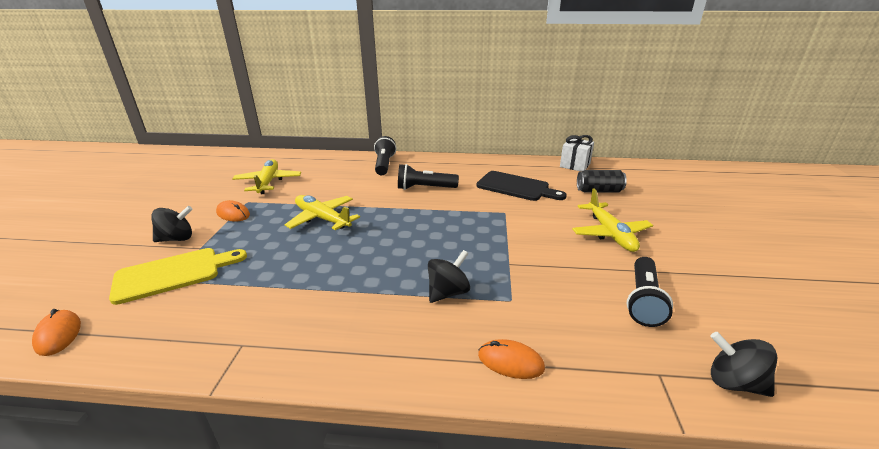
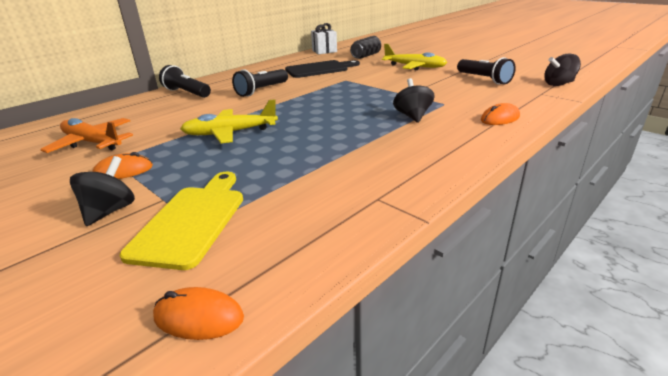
camera: 50 degrees left, 0 degrees up
(268, 182) = (92, 143): yellow plane -> orange plane

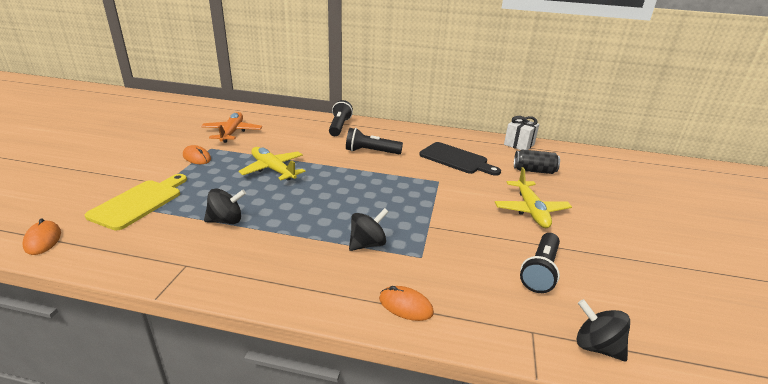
camera: 55 degrees right, 0 degrees up
(110, 211) = (146, 174): black spinning top -> black spinning top (226, 220)
(191, 221) = (139, 202): yellow cutting board -> yellow cutting board turned 45 degrees counterclockwise

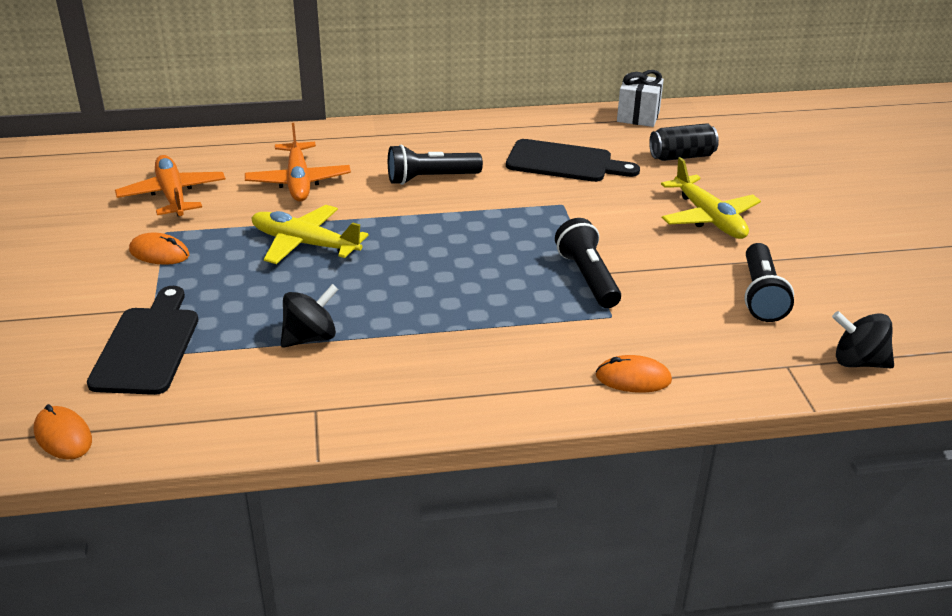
camera: 20 degrees left, 5 degrees up
(139, 202) = (147, 346): yellow cutting board -> black cutting board
(299, 139) = (298, 181): none -> orange plane
(339, 126) = (344, 144): black flashlight -> black flashlight (587, 278)
(367, 244) = (532, 318): black spinning top -> none

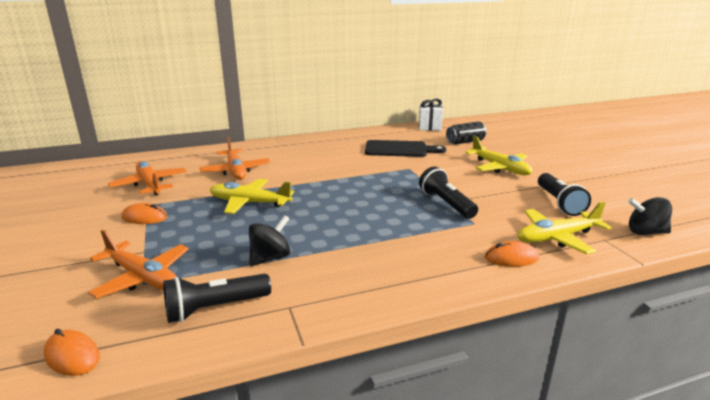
camera: 10 degrees left, 10 degrees down
(147, 346) = (142, 277): black cutting board -> orange plane
(430, 179) = (321, 163): black flashlight -> black flashlight (215, 308)
(719, 355) = (557, 237): none -> yellow plane

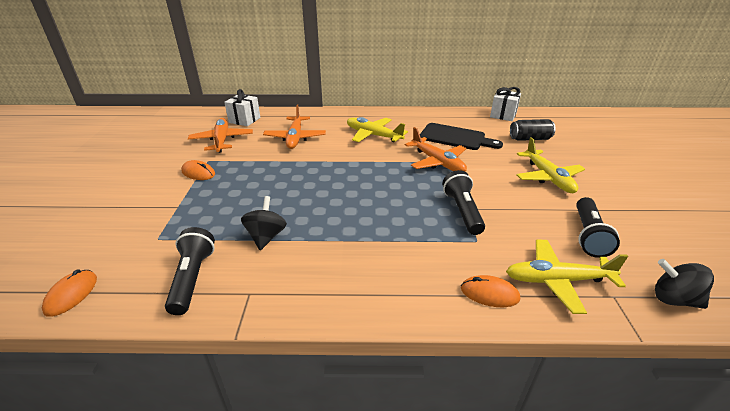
camera: 20 degrees right, 10 degrees up
(72, 355) = (71, 294): orange mouse -> orange mouse turned 45 degrees clockwise
(142, 277) = (161, 232): orange plane -> orange plane (437, 162)
(163, 163) = (244, 120): none -> white gift
(215, 308) = (192, 278): black flashlight -> black flashlight turned 90 degrees clockwise
(250, 203) = (286, 174): yellow plane -> yellow plane (373, 135)
(270, 258) = (266, 237): black spinning top -> black spinning top turned 60 degrees counterclockwise

